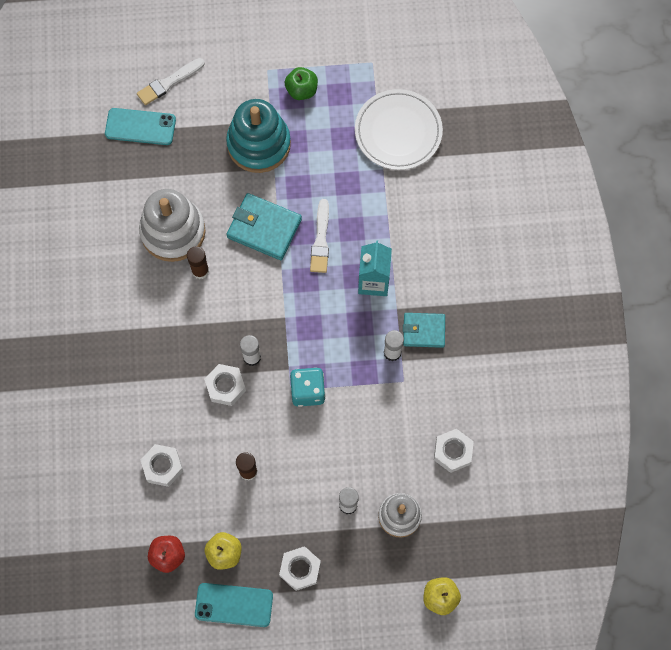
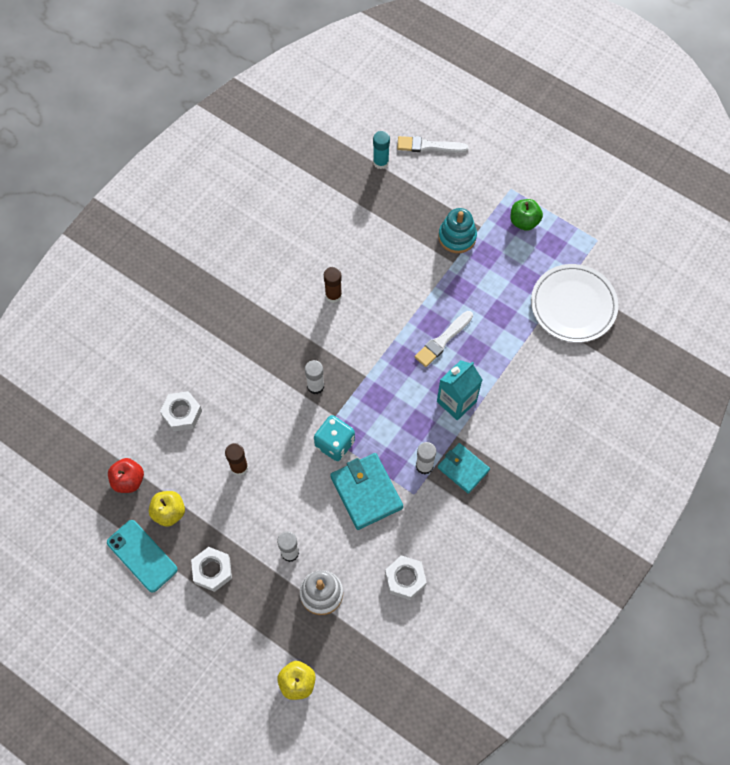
camera: 40 degrees right, 5 degrees down
(140, 126) = (381, 162): turquoise phone -> turquoise glue stick
(173, 231) = (338, 252): white stacking toy -> none
(225, 386) = (278, 392): white nut -> none
(259, 144) = (457, 237): turquoise stacking toy -> turquoise stacking toy, size x0.62
(264, 228) = (407, 300): turquoise wallet -> turquoise wallet (366, 492)

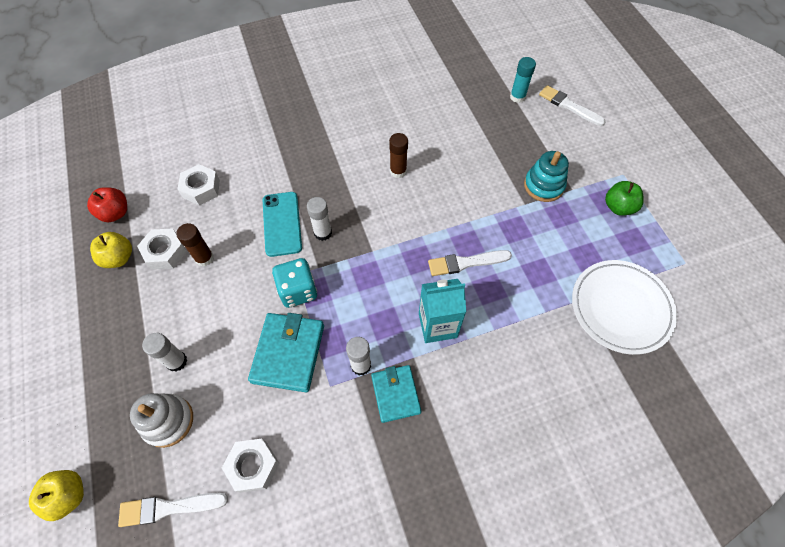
camera: 35 degrees right, 5 degrees down
(142, 556) = (65, 279): turquoise phone -> turquoise phone (282, 224)
(212, 570) = (103, 330): white nut -> white nut (165, 252)
(371, 641) = (169, 507): none -> white brush

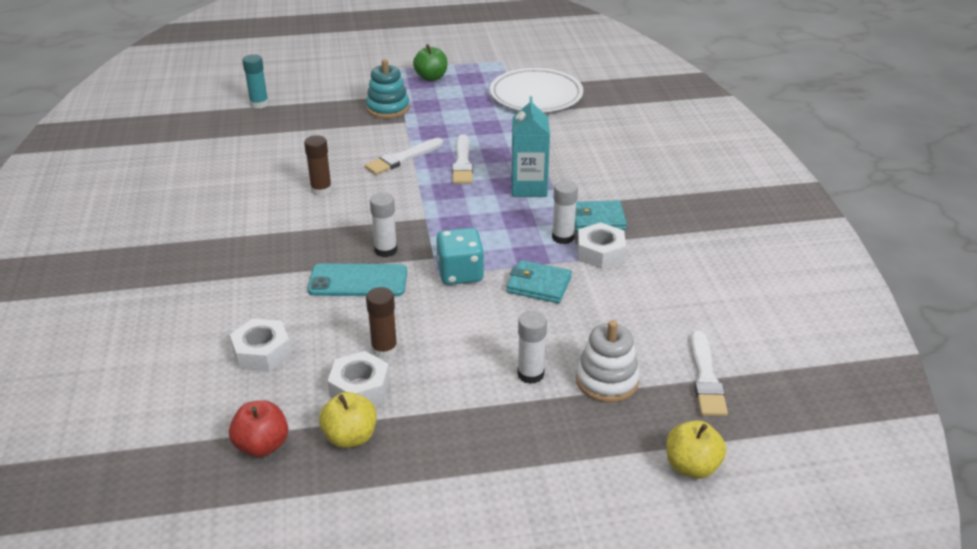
camera: 80 degrees left, 25 degrees down
(253, 466) = (663, 315): white nut -> white nut (600, 252)
(288, 353) = (538, 285): turquoise wallet -> turquoise wallet, size x0.66
(568, 106) = (292, 79): white brush -> white brush (402, 158)

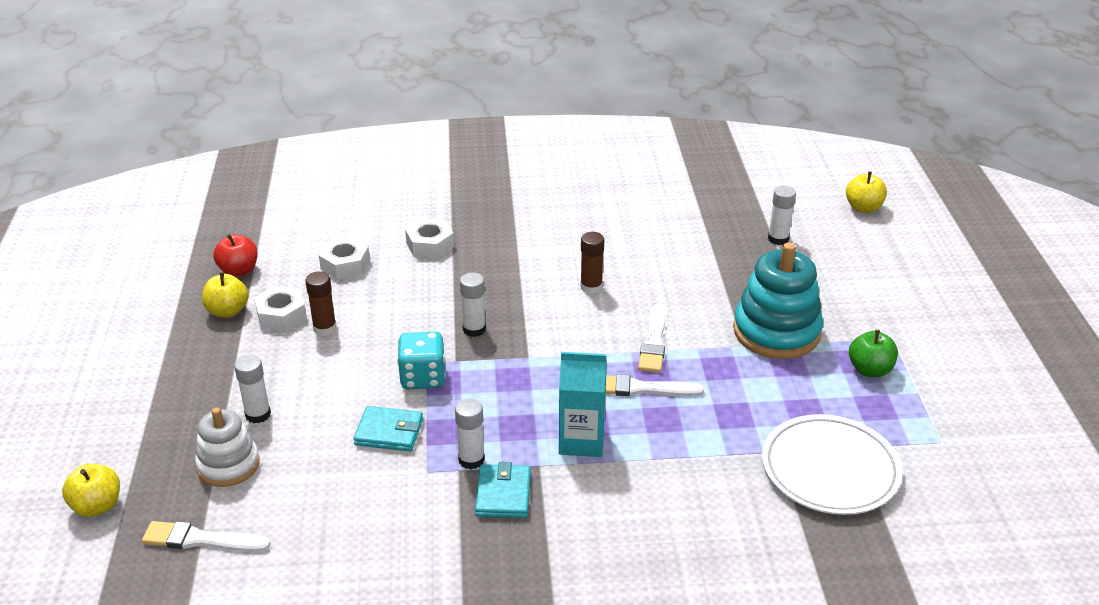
camera: 95 degrees right, 0 degrees up
(220, 68) = (863, 208): none -> yellow apple
(259, 104) = (778, 239): turquoise glue stick -> white glue stick
(358, 281) = (428, 312): turquoise phone -> none
(388, 108) = (776, 332): turquoise stacking toy -> turquoise stacking toy, size x1.60
(402, 158) = (654, 342): white brush -> white brush turned 135 degrees counterclockwise
(538, 285) = (389, 432): turquoise wallet -> turquoise wallet turned 75 degrees clockwise
(600, 252) = (435, 488): white nut -> white nut (430, 245)

